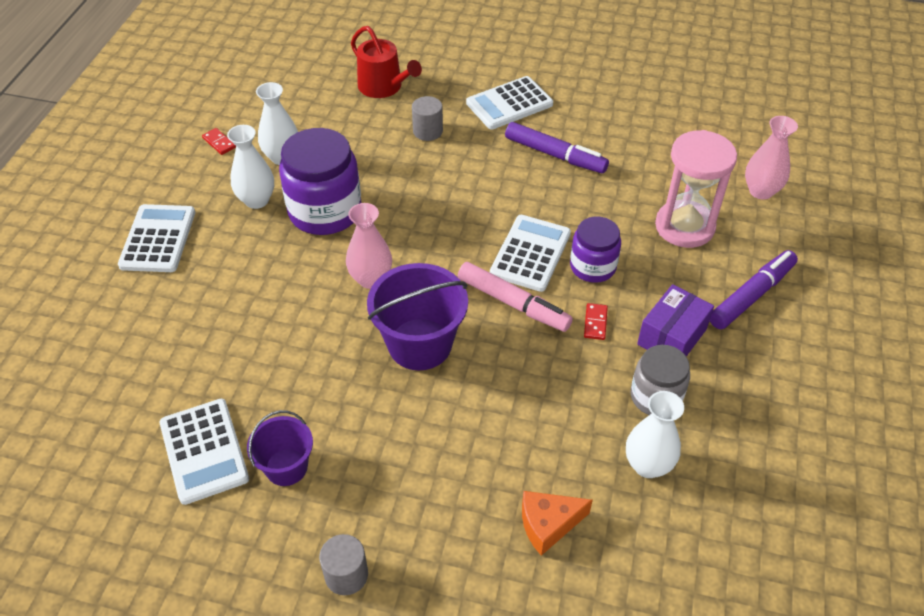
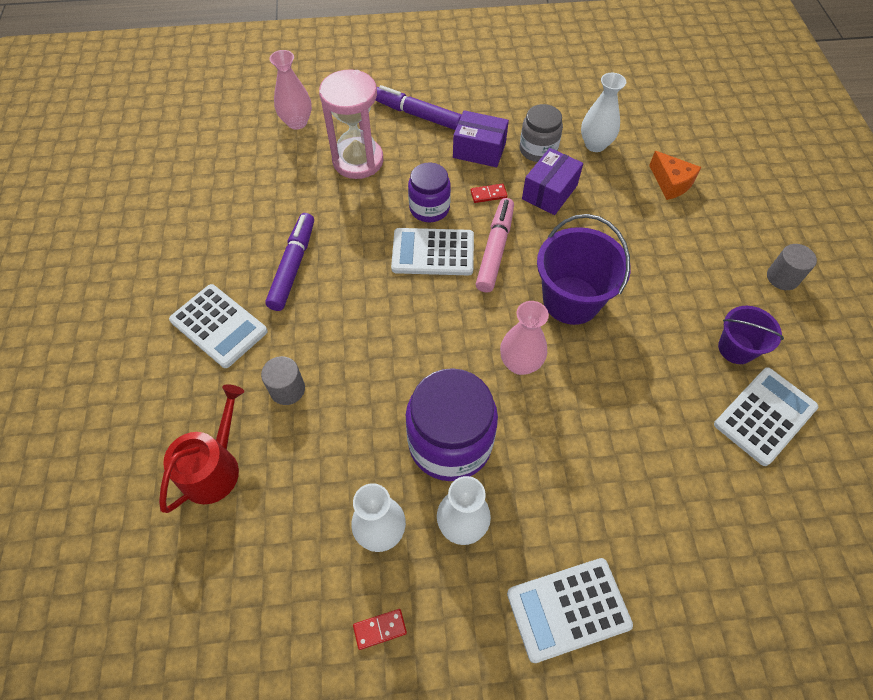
camera: 110 degrees left, 10 degrees up
(219, 143) = (380, 629): red domino -> red domino turned 45 degrees clockwise
(579, 382) = (549, 192): none -> purple box

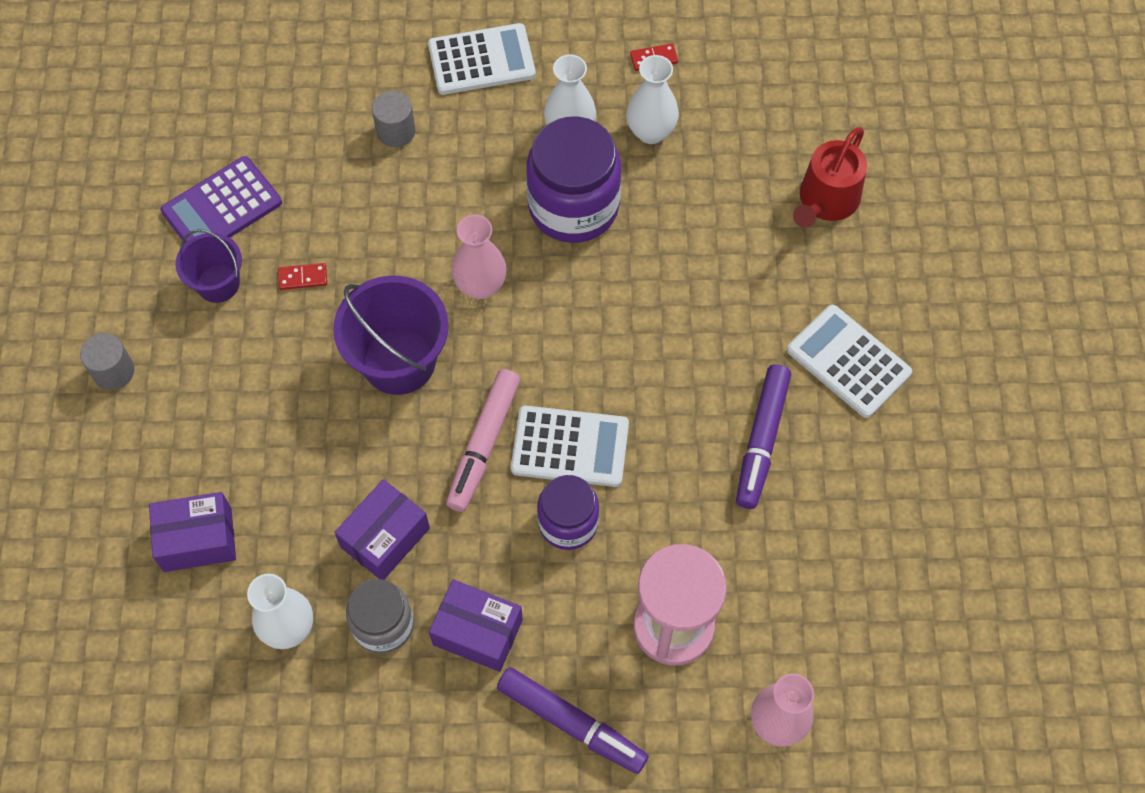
camera: 175 degrees left, 5 degrees up
(287, 389) = (755, 277): grey cylinder -> grey cylinder (396, 131)
(488, 194) = (477, 541): red domino -> red domino (303, 277)
(671, 183) = (198, 539): orange cheese -> purple box
(765, 416) = (222, 207): white calculator -> purple calculator

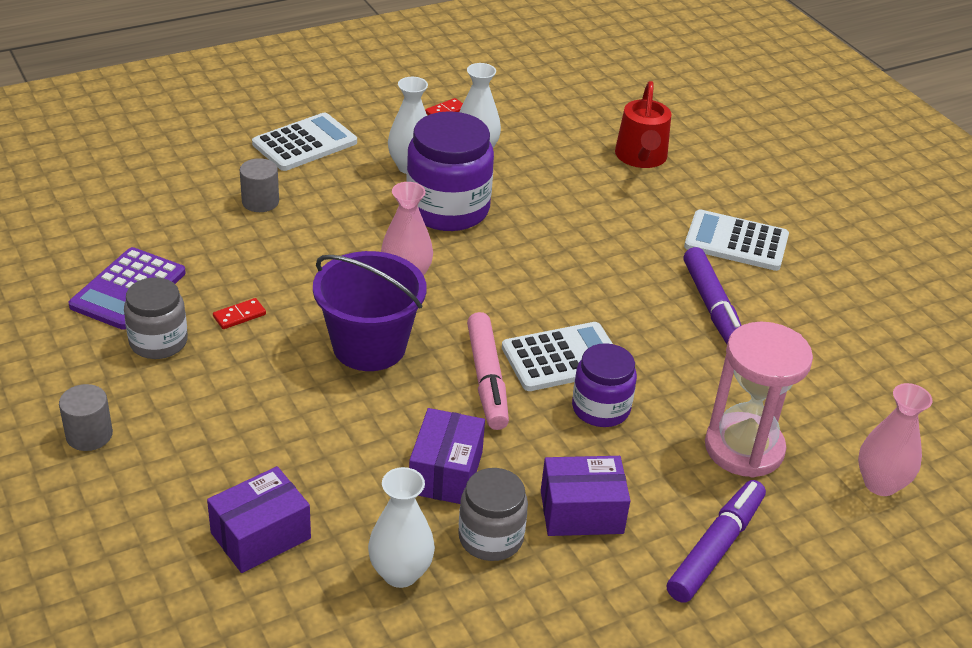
camera: 30 degrees left, 25 degrees down
(218, 283) = (158, 342): purple bucket -> grey jar
(571, 724) = (716, 548): purple marker -> purple marker turned 60 degrees counterclockwise

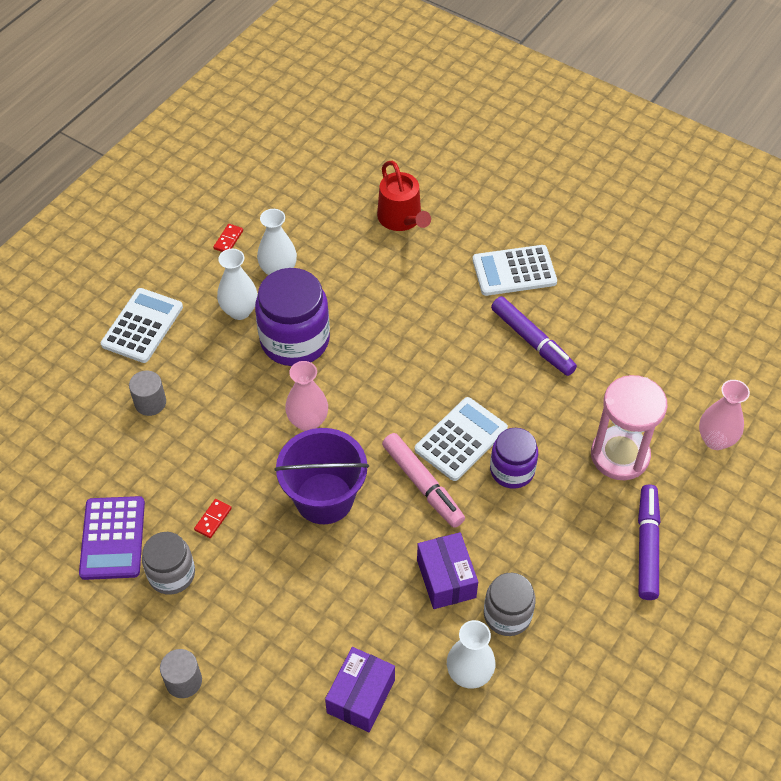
camera: 25 degrees left, 15 degrees up
(581, 512) = (550, 563): purple box -> none

